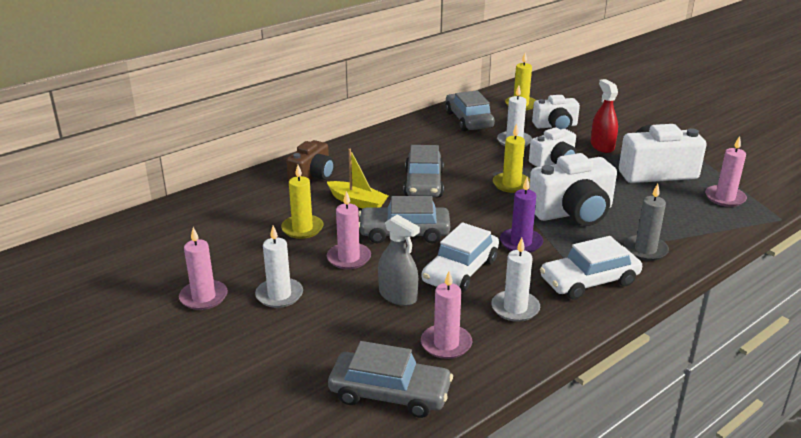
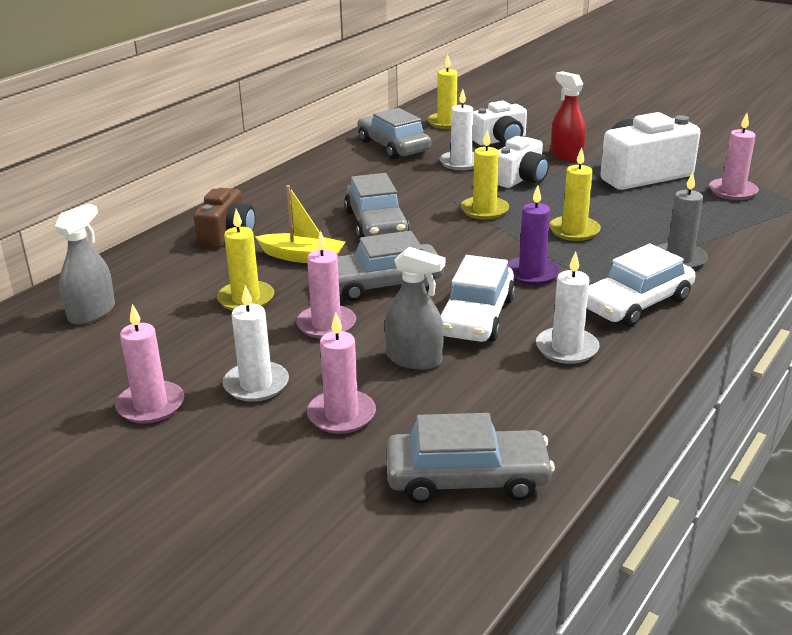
camera: 15 degrees left, 0 degrees up
(195, 222) = (92, 313): none -> grey spray bottle
(446, 344) = (505, 405): pink candle -> pink candle (341, 415)
(573, 212) = (574, 231): white camera -> yellow candle

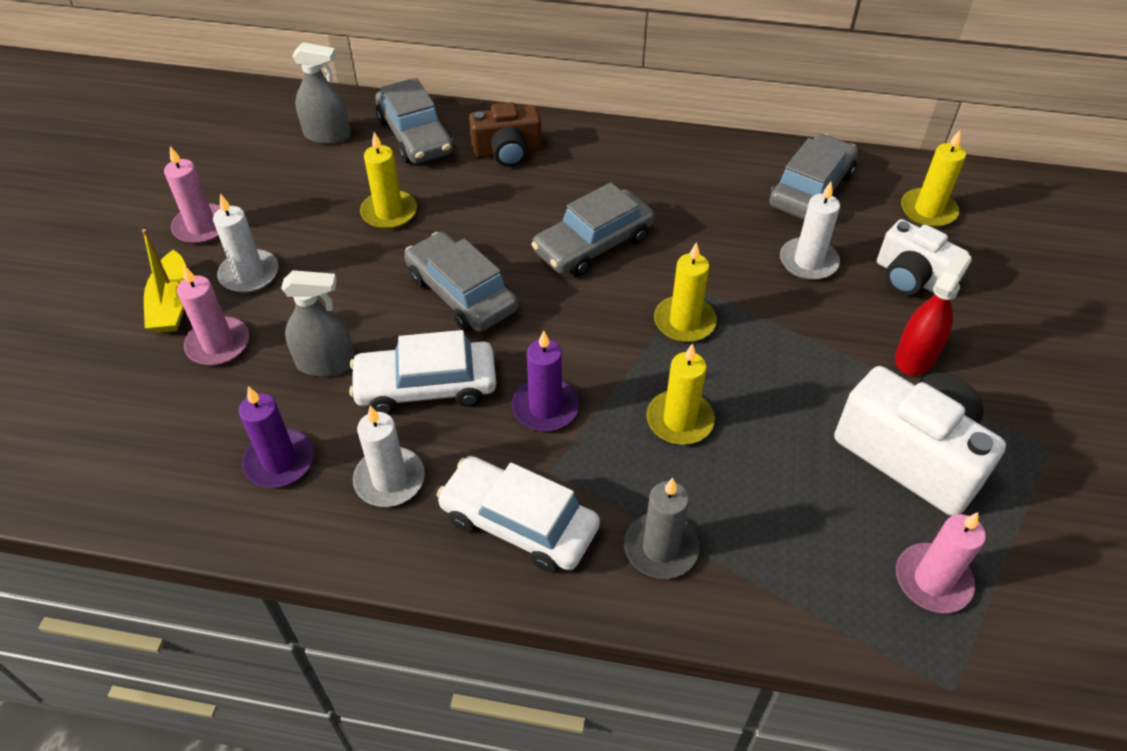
camera: 65 degrees right, 20 degrees up
(303, 257) = (488, 218): yellow boat -> yellow boat (172, 304)
(326, 325) = (365, 281): pink candle -> none
(414, 359) = (326, 363): grey spray bottle -> grey spray bottle turned 90 degrees counterclockwise
(467, 478) = (143, 459): grey car -> grey car (415, 136)
(516, 399) = (279, 461): none -> purple candle
(521, 179) = (800, 330): white camera -> none

